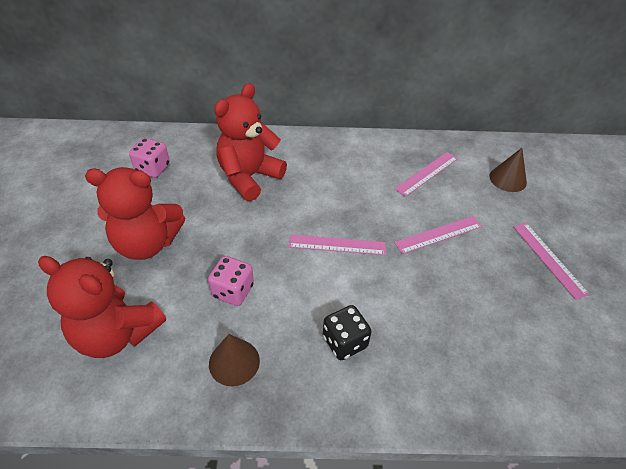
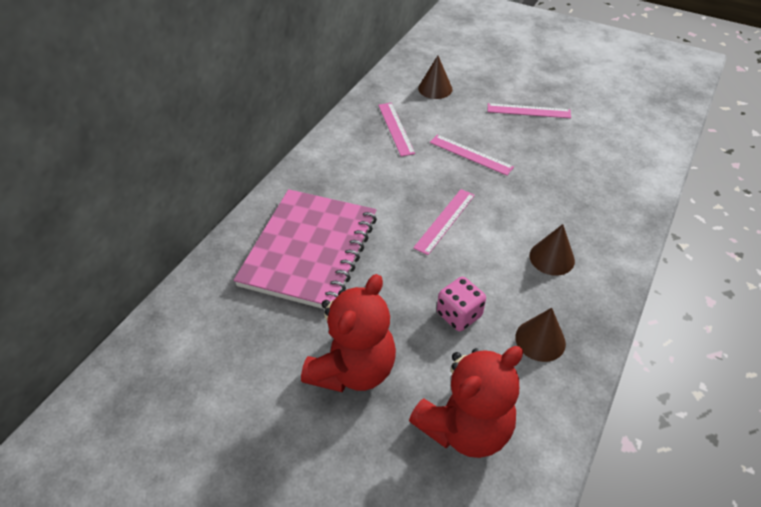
camera: 60 degrees left, 0 degrees up
(153, 168) = (230, 332): pink dice -> none
(249, 177) = (309, 250): red teddy bear -> pink notebook
(344, 342) = (552, 258): black dice -> brown cone
(438, 234) = (470, 154): pink ruler -> pink ruler turned 60 degrees counterclockwise

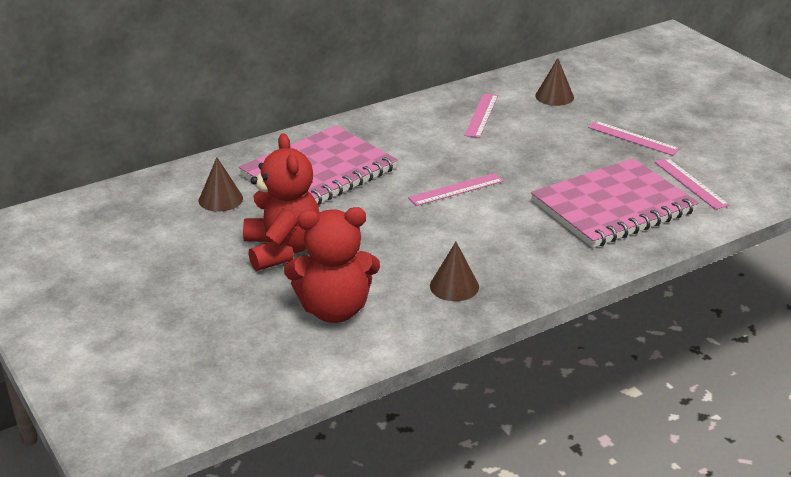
camera: 30 degrees right, 15 degrees down
(353, 369) = (282, 250): red teddy bear -> red teddy bear turned 75 degrees counterclockwise
(459, 315) = (401, 249): pink dice -> none
(470, 154) = (533, 153): pink ruler -> pink ruler (690, 183)
(552, 258) = (527, 242): brown cone -> brown cone (220, 199)
(578, 189) = (613, 207): none -> pink notebook

